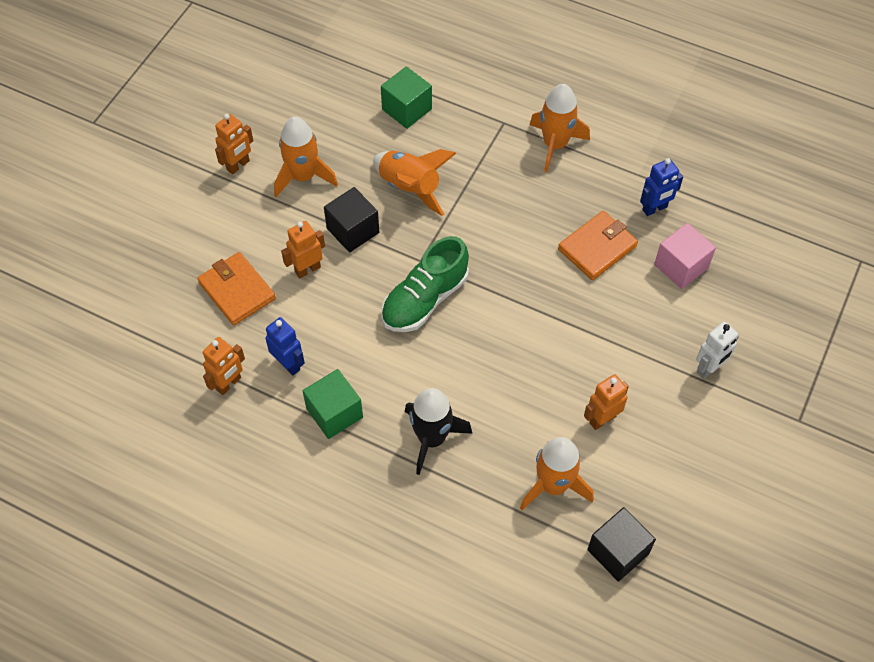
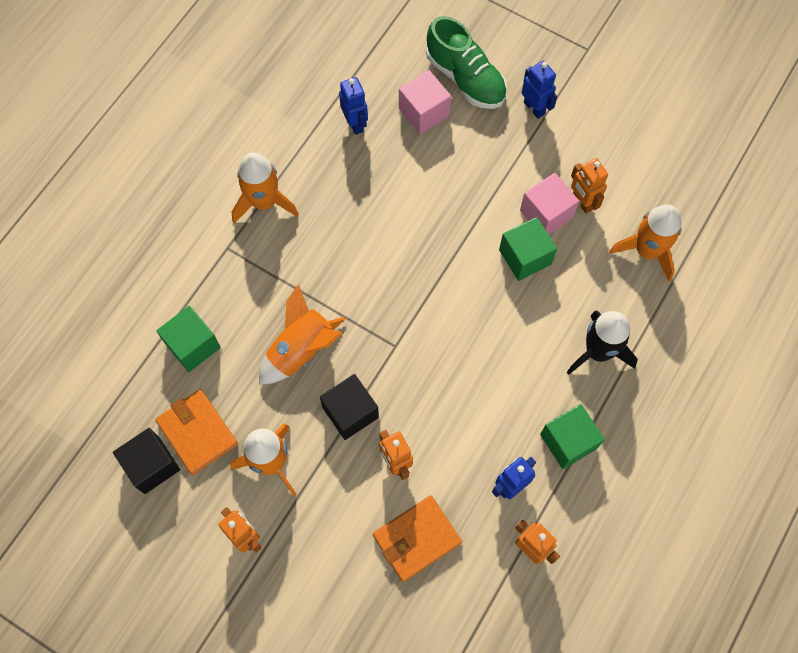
camera: 85 degrees left, 10 degrees up
(425, 299) = (442, 345): green shoe -> green shoe (465, 78)
(529, 367) = (525, 257): none -> green cube
(582, 385) = (546, 214): none -> pink cube
(597, 248) = (396, 180): orange wallet -> orange wallet (197, 432)
(618, 552) = (709, 207): black cube -> black cube (152, 465)
(709, 368) = (534, 108): white robot -> blue robot

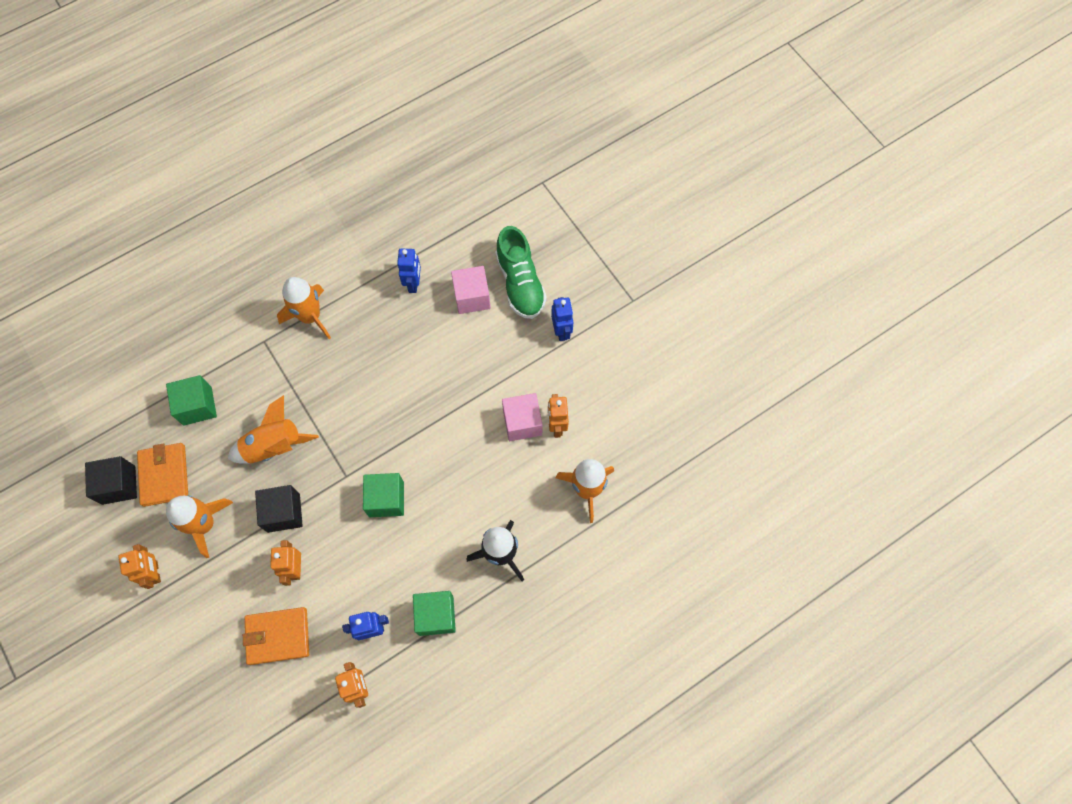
camera: 25 degrees right, 0 degrees up
(525, 257) = (486, 450): green cube -> green cube (386, 499)

